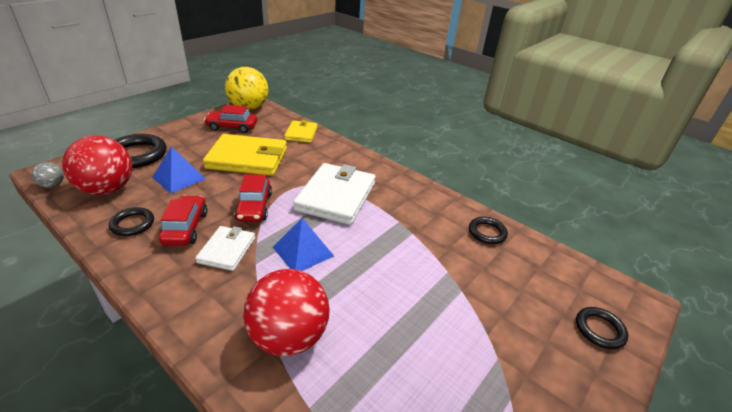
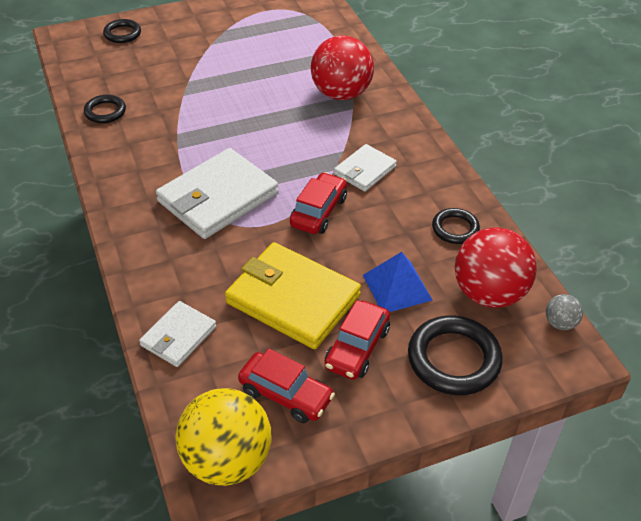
camera: 150 degrees left, 10 degrees up
(185, 228) = (400, 207): red car -> red car (357, 348)
(301, 133) = (178, 336): yellow wallet -> white wallet
(303, 251) = (295, 148): blue pyramid -> none

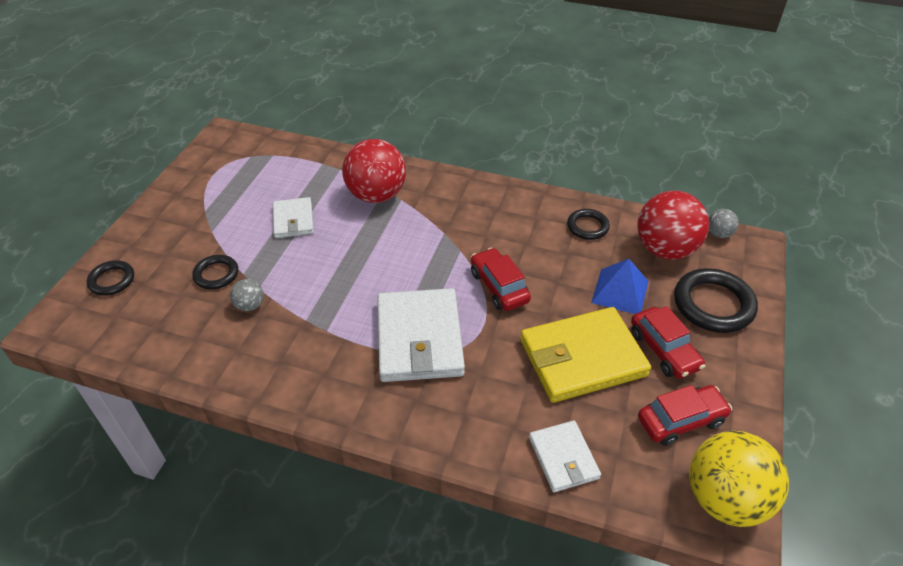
camera: 50 degrees left, 0 degrees up
(105, 112) = (212, 354): black ring -> black ring (216, 274)
(163, 101) = (250, 305): none -> grey ball
(365, 170) = (479, 235): white wallet -> white wallet (293, 220)

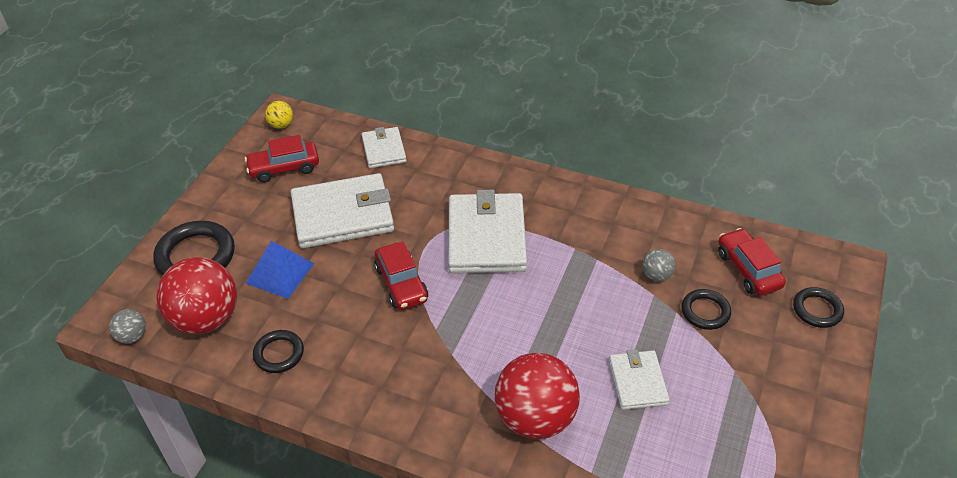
camera: 175 degrees left, 0 degrees up
(582, 358) = (343, 215): yellow wallet -> white wallet
(664, 350) = (267, 218): red car -> red car (748, 269)
(724, 499) = (281, 125): yellow ball -> yellow ball, size x0.45

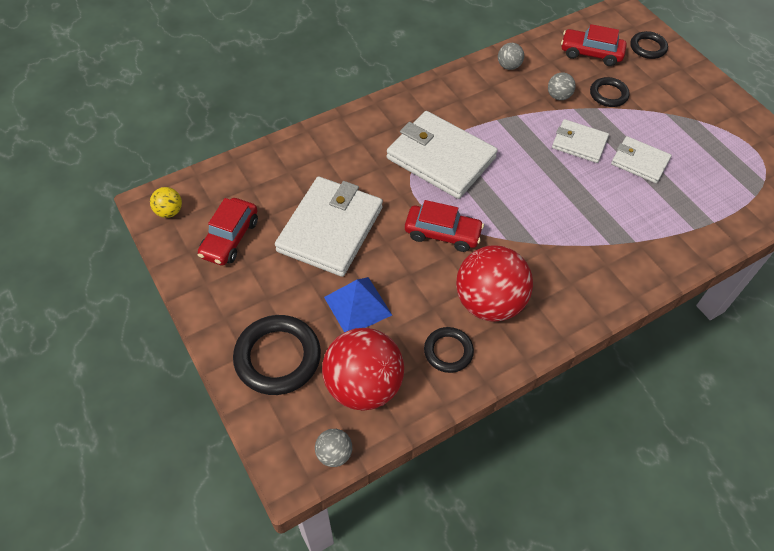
camera: 55 degrees left, 10 degrees up
(384, 150) = (280, 162): white wallet -> white wallet (579, 143)
(535, 418) = (630, 231): red ball -> red ball (489, 302)
(654, 221) = (508, 66): none -> grey ball

